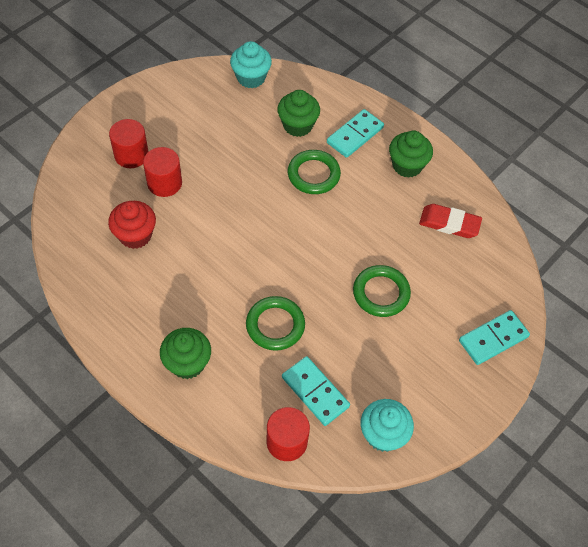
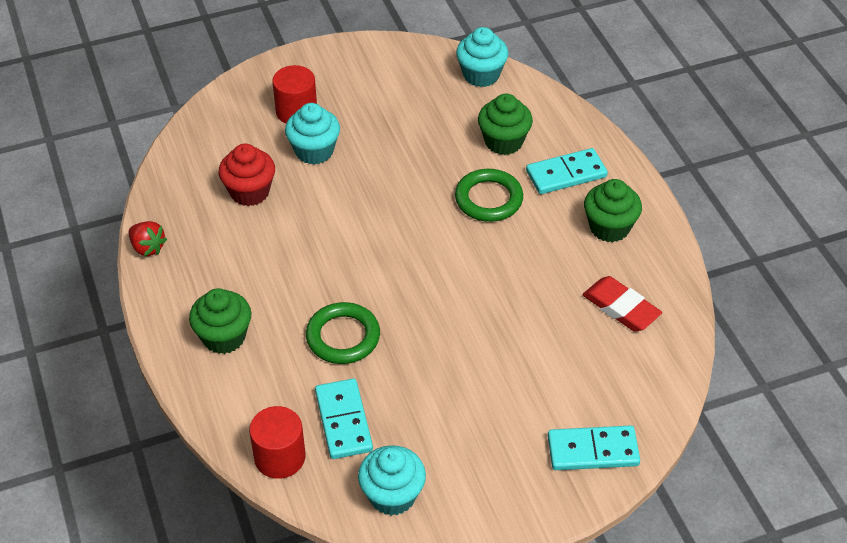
camera: 30 degrees right, 10 degrees down
(83, 313) = (147, 248): none -> red strawberry
(164, 183) = (314, 151): red cylinder -> turquoise cupcake
(381, 293) = (487, 350): green ring -> none

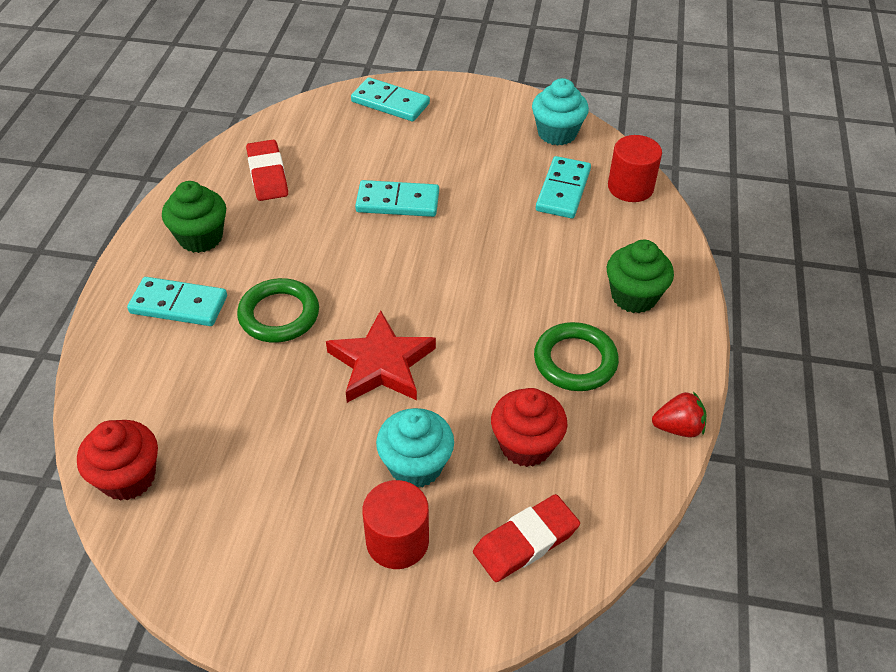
camera: 150 degrees left, 0 degrees up
(147, 248) = (678, 428): red strawberry -> red strawberry turned 105 degrees clockwise
(219, 142) = (525, 541): none -> red eraser
(343, 337) = (521, 250): green ring -> green ring (575, 361)
(385, 199) = (381, 364): none -> red star
(481, 75) = (128, 477): turquoise cupcake -> red cupcake
(484, 334) = (397, 202): none -> turquoise domino
(503, 142) = (199, 371): green cupcake -> none

